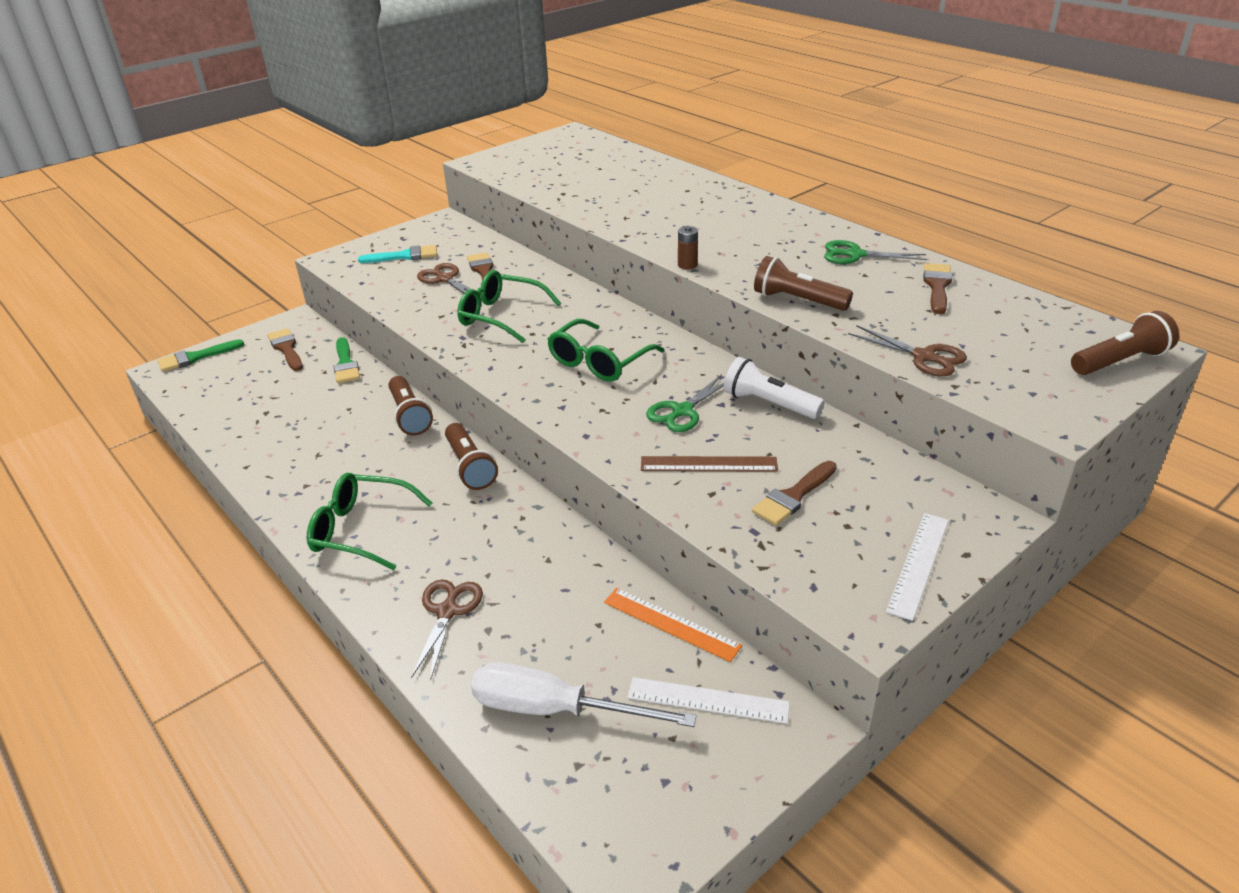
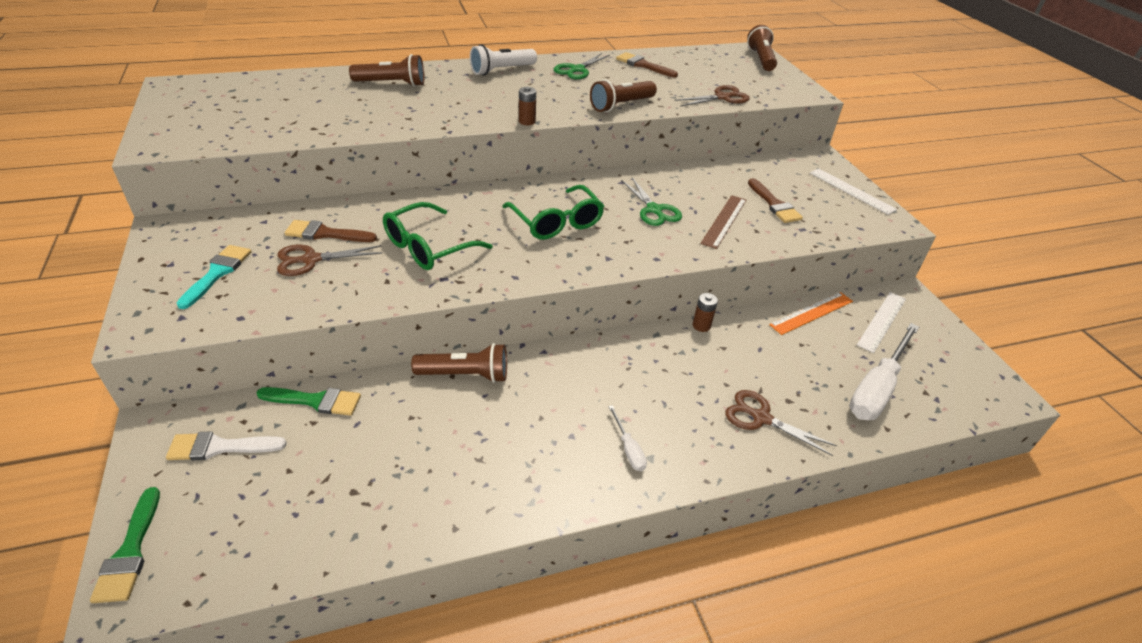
camera: 70 degrees left, 5 degrees up
(286, 348) = (220, 447): brown brush -> white brush
(362, 530) = (628, 449): green glasses -> white screwdriver
(470, 467) = (578, 356): brown flashlight -> brown flashlight (392, 84)
(575, 534) = (701, 325): none -> brown battery
(768, 404) = (669, 177): white flashlight -> white flashlight (502, 70)

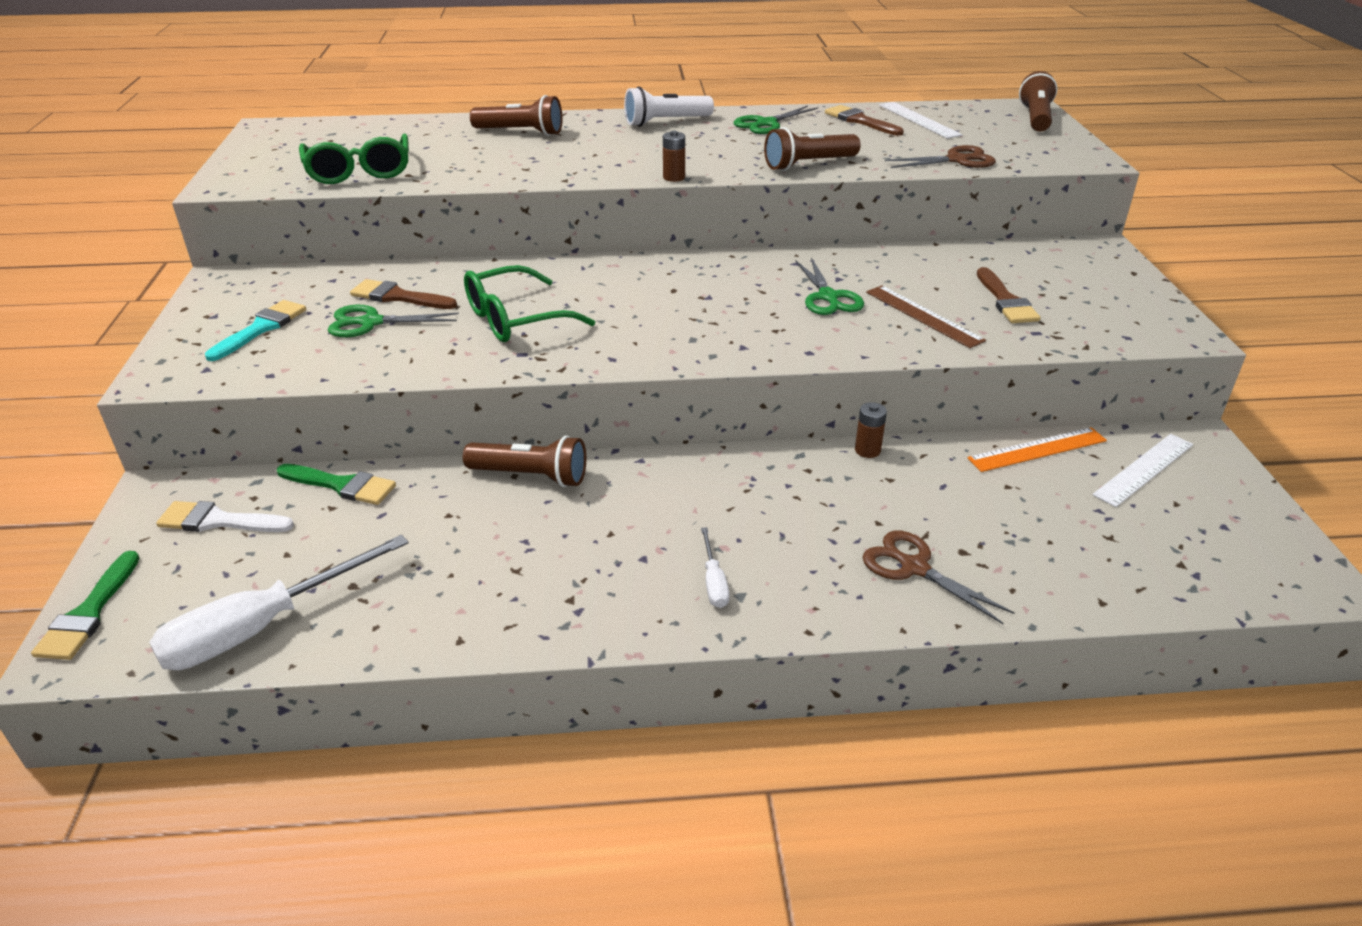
camera: 15 degrees right, 5 degrees down
(310, 260) = (371, 322): brown scissors -> green scissors
(556, 222) = (689, 302): green glasses -> green glasses (359, 171)
(724, 221) = (923, 316): brown ruler -> brown ruler turned 75 degrees counterclockwise
(851, 191) = (1132, 291): white ruler -> white ruler (918, 120)
(877, 388) = (1104, 551): white screwdriver -> white screwdriver (262, 627)

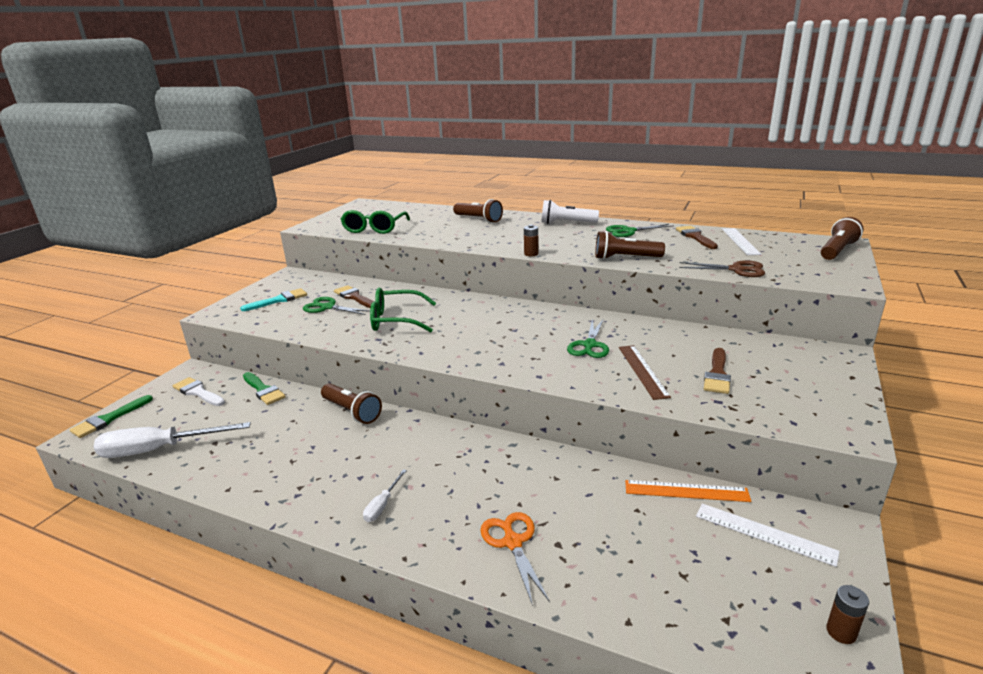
camera: 30 degrees right, 10 degrees down
(867, 450) = (559, 454): brown battery -> brown battery (841, 632)
(914, 567) = (512, 542): brown scissors -> orange scissors
(1144, 469) = (764, 533): white ruler -> white ruler turned 45 degrees clockwise

